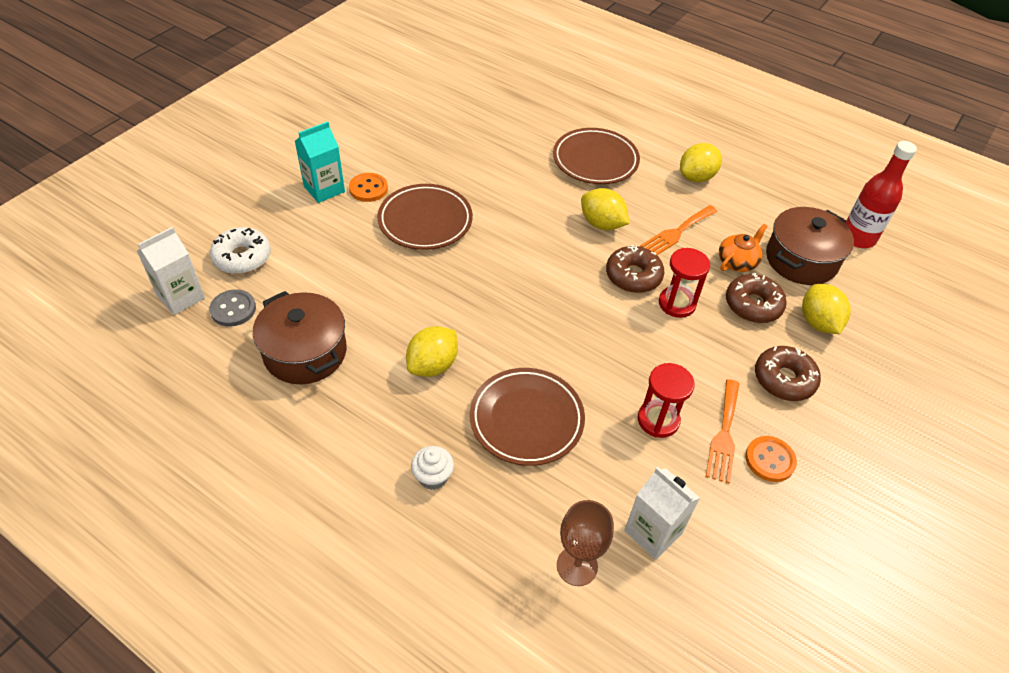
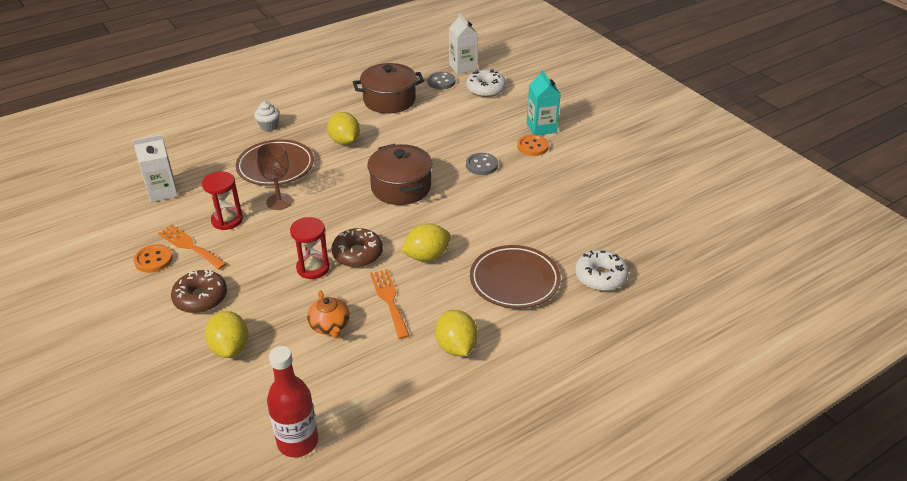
camera: 115 degrees right, 10 degrees down
(425, 221) = (481, 165): brown plate -> grey button
(556, 114) = (600, 276): none -> white donut
(577, 566) = (173, 159): brown goblet -> brown goblet (279, 201)
(753, 305) = (278, 313): brown donut -> none
(801, 260) = (302, 374): brown pot -> brown pot (401, 187)
(818, 322) = (230, 348): yellow lemon -> yellow lemon turned 60 degrees clockwise

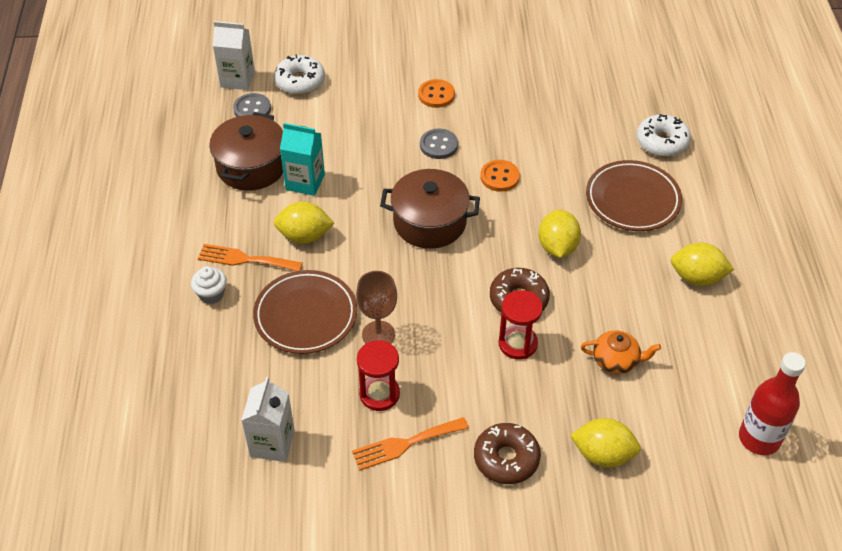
camera: 60 degrees left, 10 degrees up
(153, 260) = (407, 487): orange button -> orange button (499, 177)
(389, 300) = (605, 300): orange fork -> orange fork (245, 259)
(541, 128) = (409, 74): turquoise carton -> turquoise carton (305, 182)

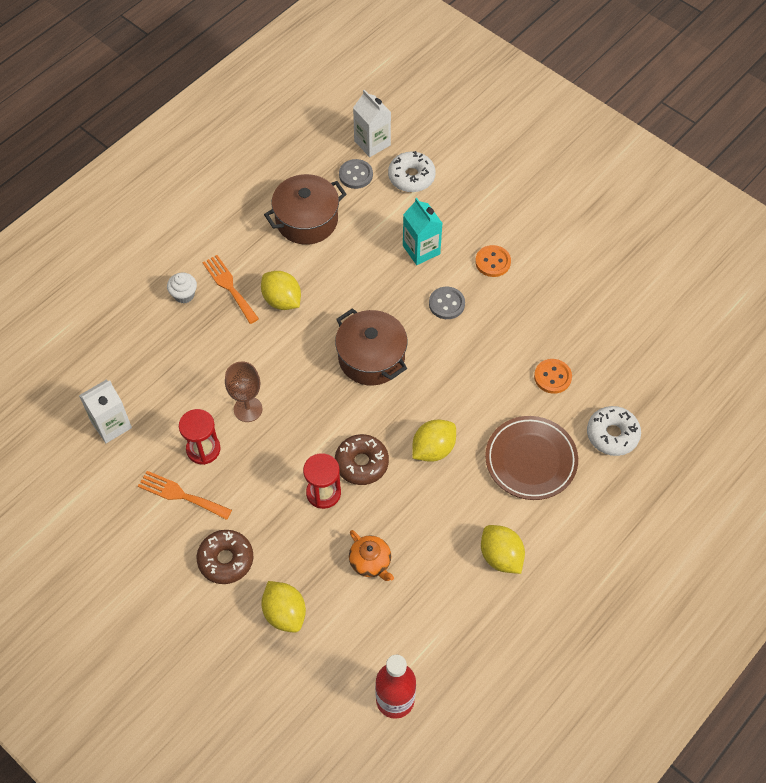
camera: 45 degrees right, 10 degrees up
(305, 182) = (327, 260): turquoise carton -> turquoise carton (421, 250)
(305, 315) = (221, 357): brown plate -> none
(499, 177) = (459, 363): orange button -> orange button (552, 377)

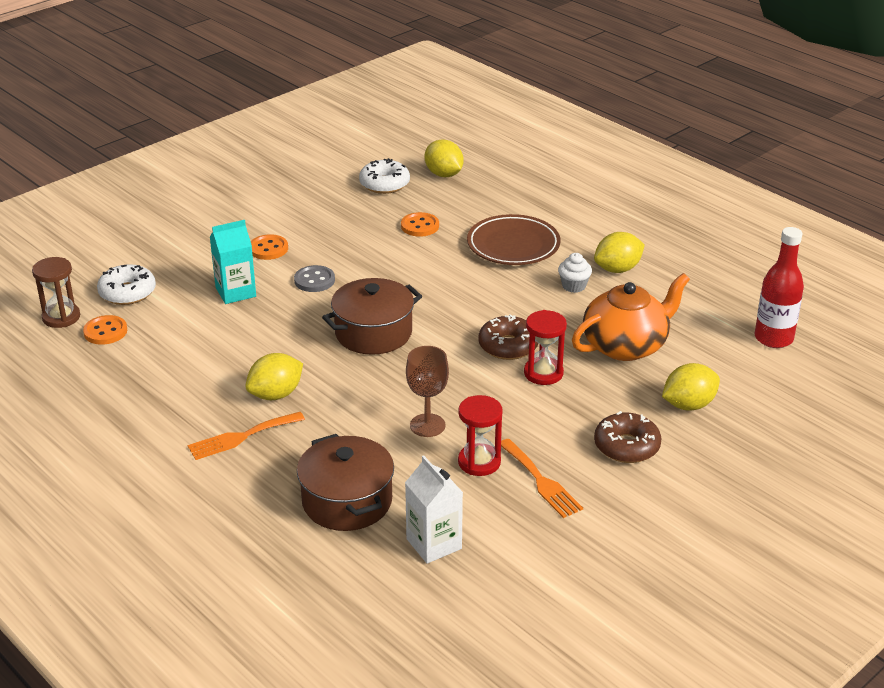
camera: 85 degrees left, 25 degrees down
(181, 495) = (541, 481): orange fork -> orange fork turned 60 degrees counterclockwise
(184, 295) = (242, 477): white cupcake -> white cupcake (574, 286)
(307, 220) = (160, 371): brown pot -> brown pot (347, 501)
(355, 175) = (105, 331): grey button -> orange button
(371, 562) = (626, 346): orange teapot -> orange teapot, size x1.89
(372, 143) = (61, 317): white carton -> brown hourglass
(433, 449) = (495, 300): yellow lemon -> yellow lemon (444, 174)
(612, 434) = (489, 201): white donut -> white donut (384, 184)

